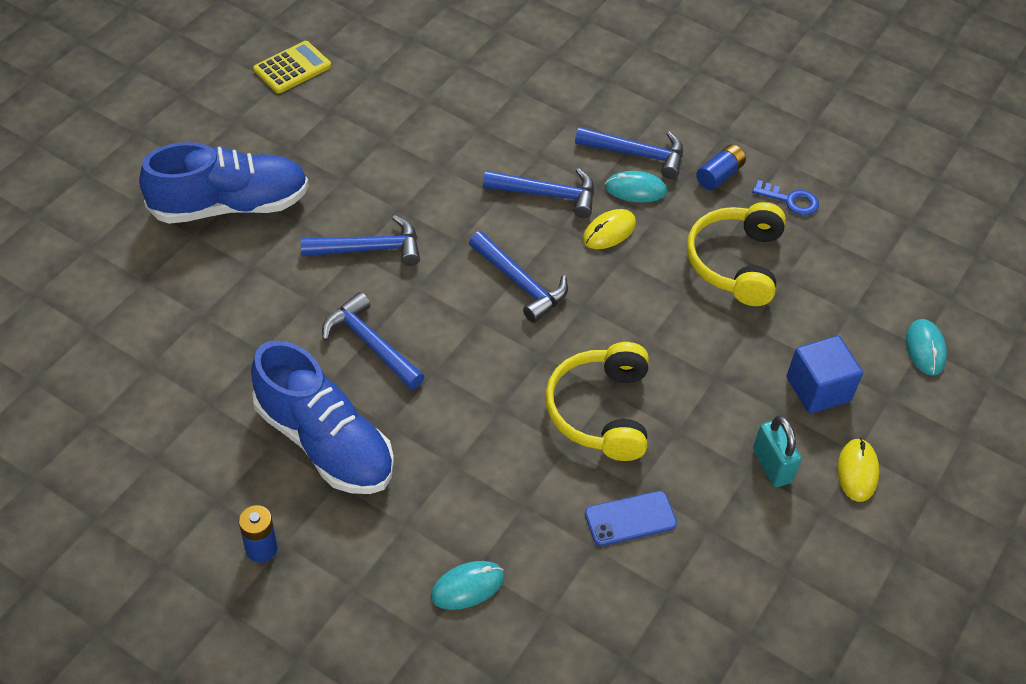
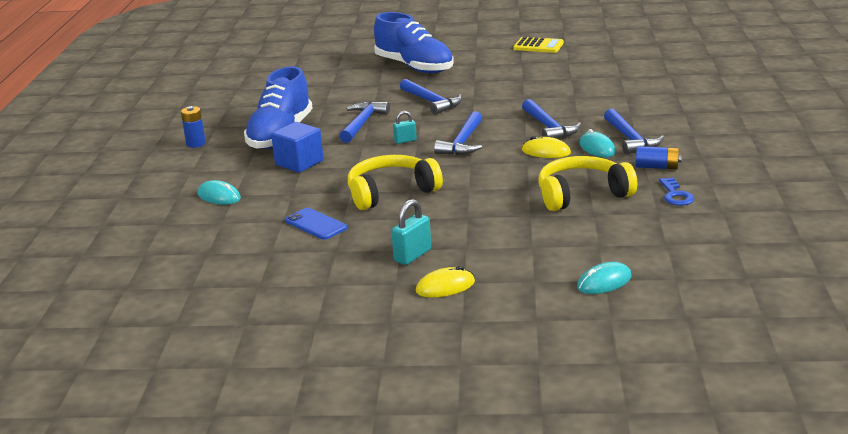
camera: 65 degrees right, 25 degrees down
(465, 330) = (405, 140): none -> turquoise padlock
(818, 389) = (504, 253): blue cube -> blue cube (299, 163)

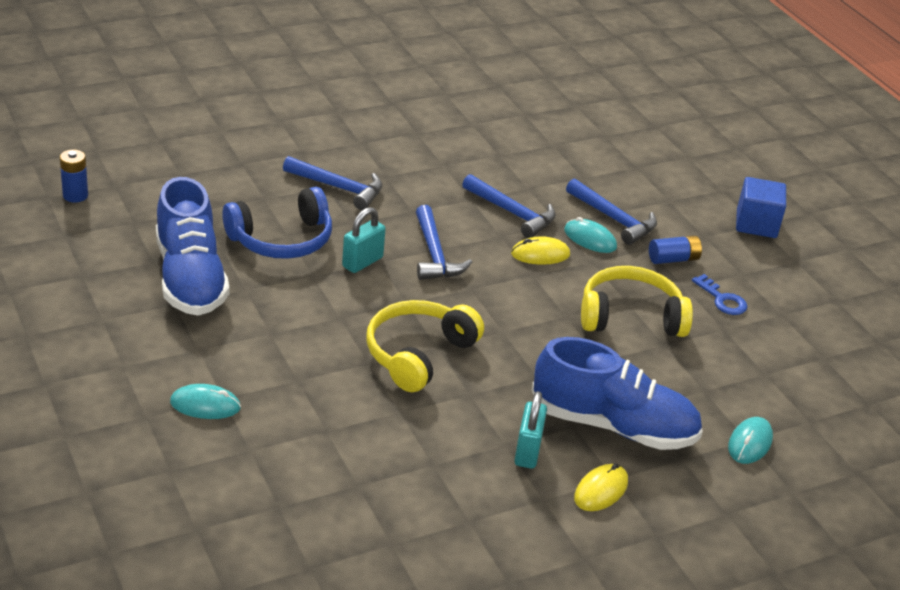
camera: 35 degrees left, 10 degrees up
(196, 144) = (83, 314): blue battery -> blue battery (75, 195)
(299, 163) = (260, 325): blue cube -> blue cube (756, 224)
(315, 224) = (373, 427): blue phone -> none
(362, 123) = (282, 239): blue hammer -> blue headphones
(405, 140) = (362, 262): turquoise padlock -> turquoise padlock, size x1.56
(414, 67) = (263, 125): blue shoe -> blue shoe (613, 425)
(538, 46) = (389, 69): yellow calculator -> none
(582, 194) = (630, 317): yellow headphones -> yellow headphones turned 45 degrees clockwise

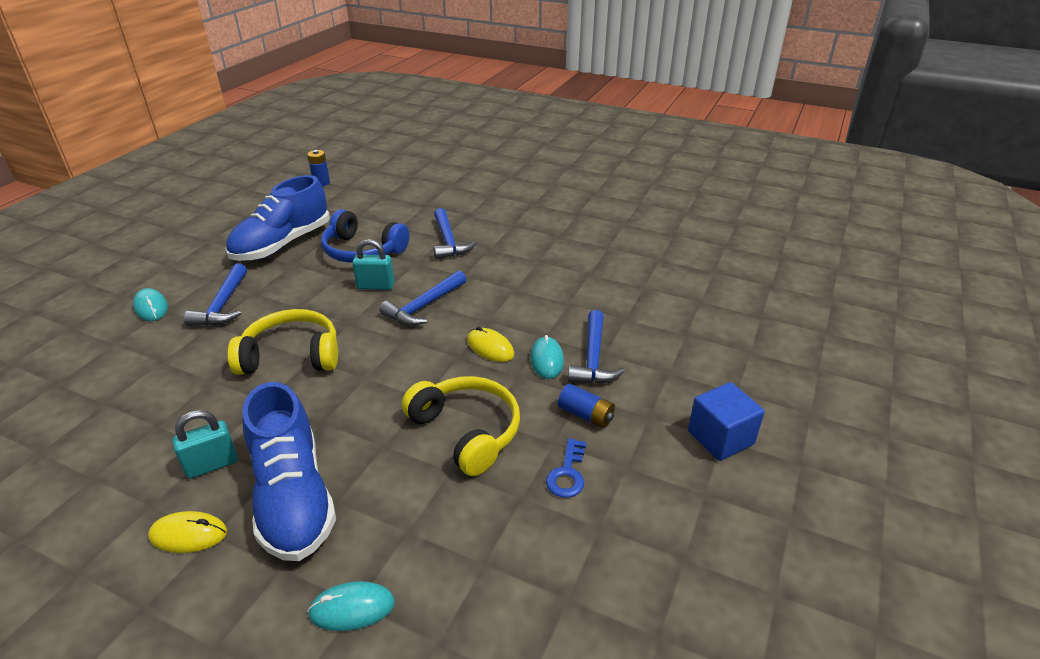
camera: 55 degrees right, 0 degrees up
(512, 213) = (525, 312): blue hammer -> blue hammer (223, 305)

